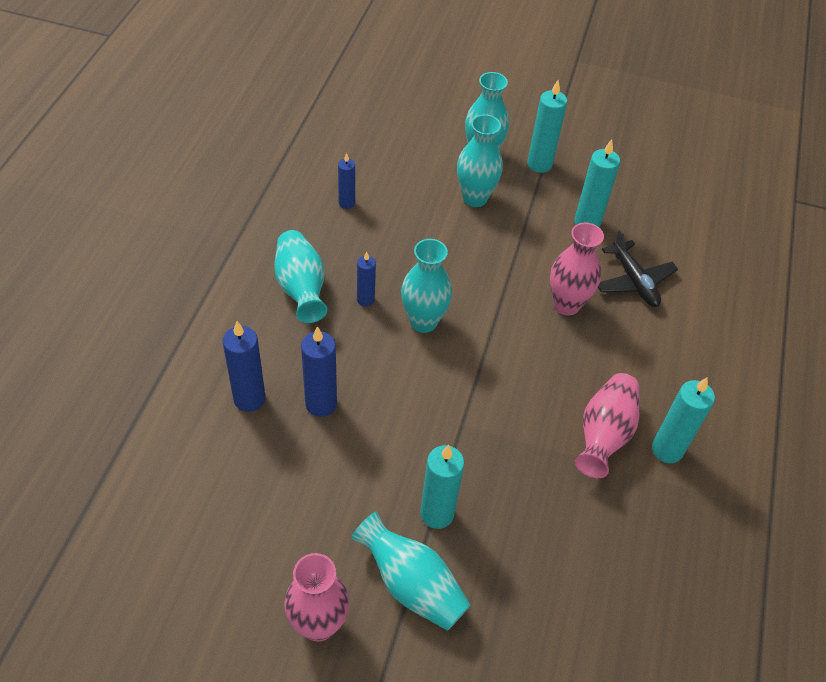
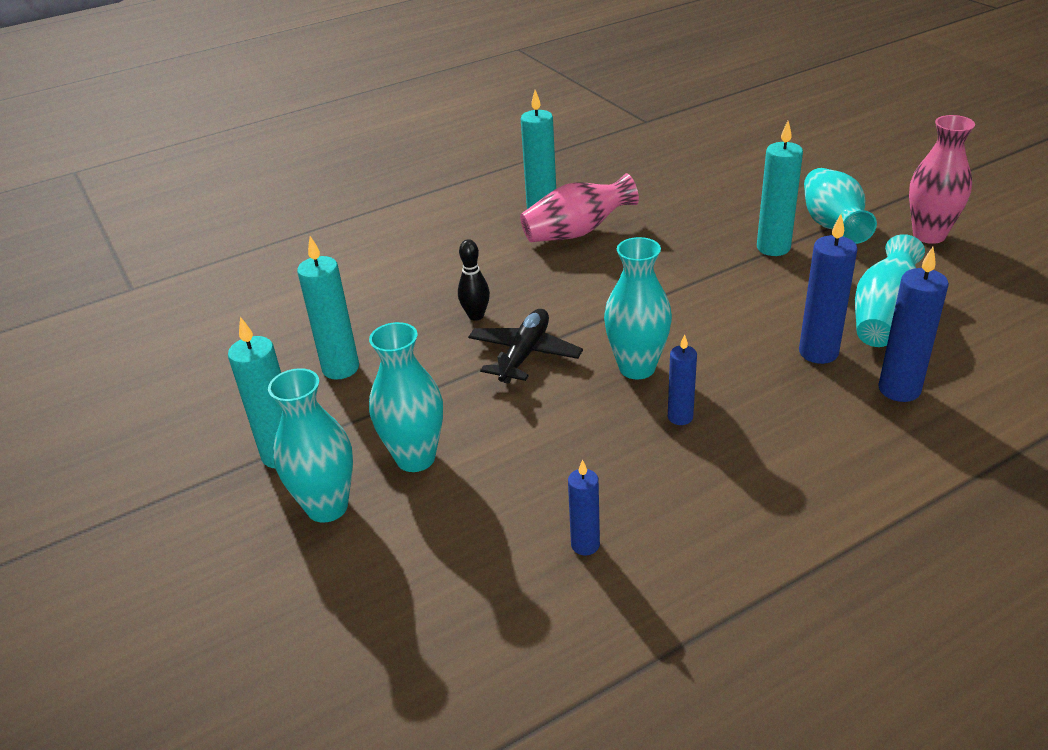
camera: 130 degrees left, 15 degrees down
(301, 288) = (750, 468): turquoise vase -> turquoise vase (884, 318)
(566, 305) = (476, 316): pink vase -> black bowling pin
(634, 281) = (386, 303): black plane -> black plane (524, 354)

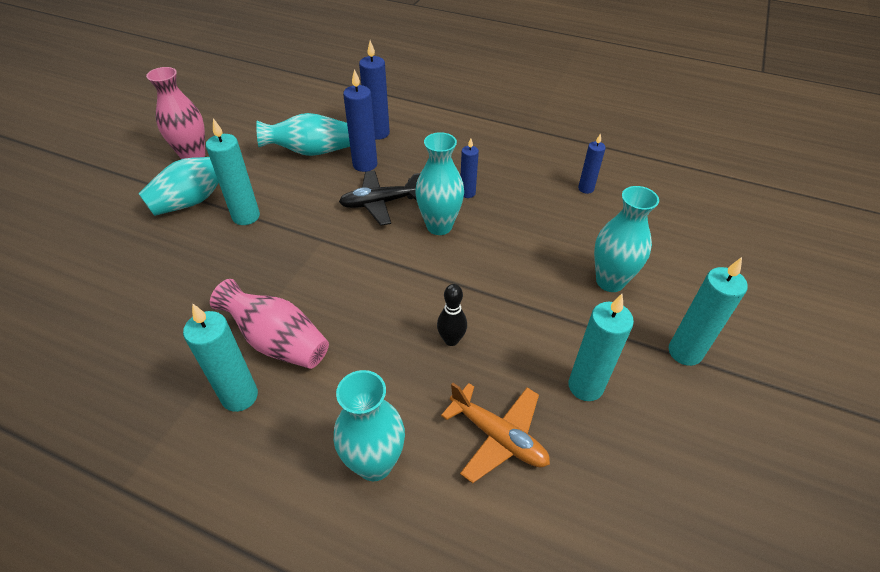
camera: 130 degrees left, 10 degrees up
(327, 507) = (684, 296): turquoise vase -> turquoise vase (374, 463)
(366, 303) = (498, 436): none -> orange plane
(524, 354) = (472, 285): black plane -> black plane (379, 203)

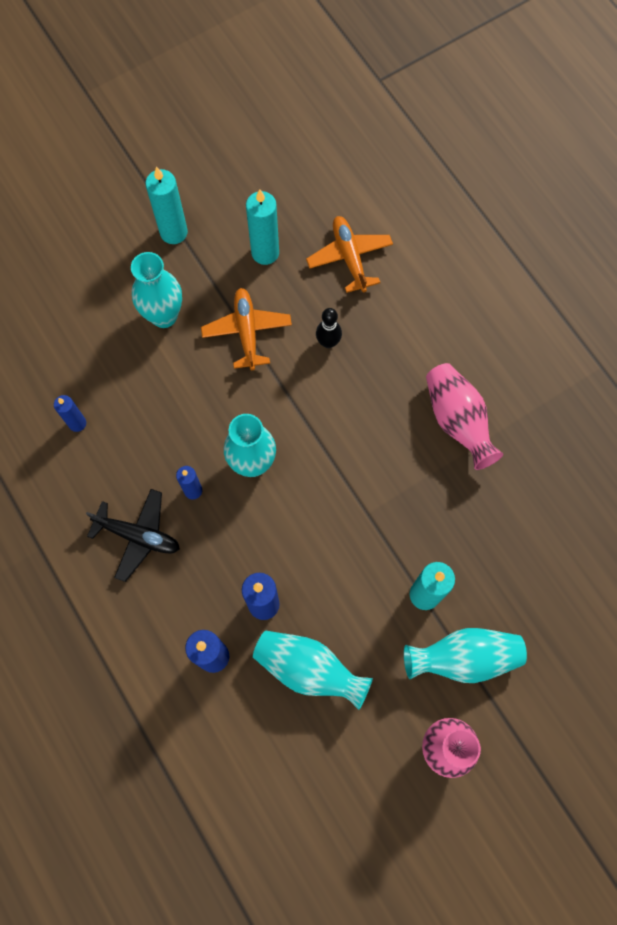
camera: 145 degrees left, 25 degrees up
(240, 396) = (504, 389): turquoise candle -> none
(374, 463) = (437, 288): turquoise vase -> none
(379, 203) = (286, 531): black plane -> black plane (138, 536)
(531, 308) = (247, 331): none -> orange plane

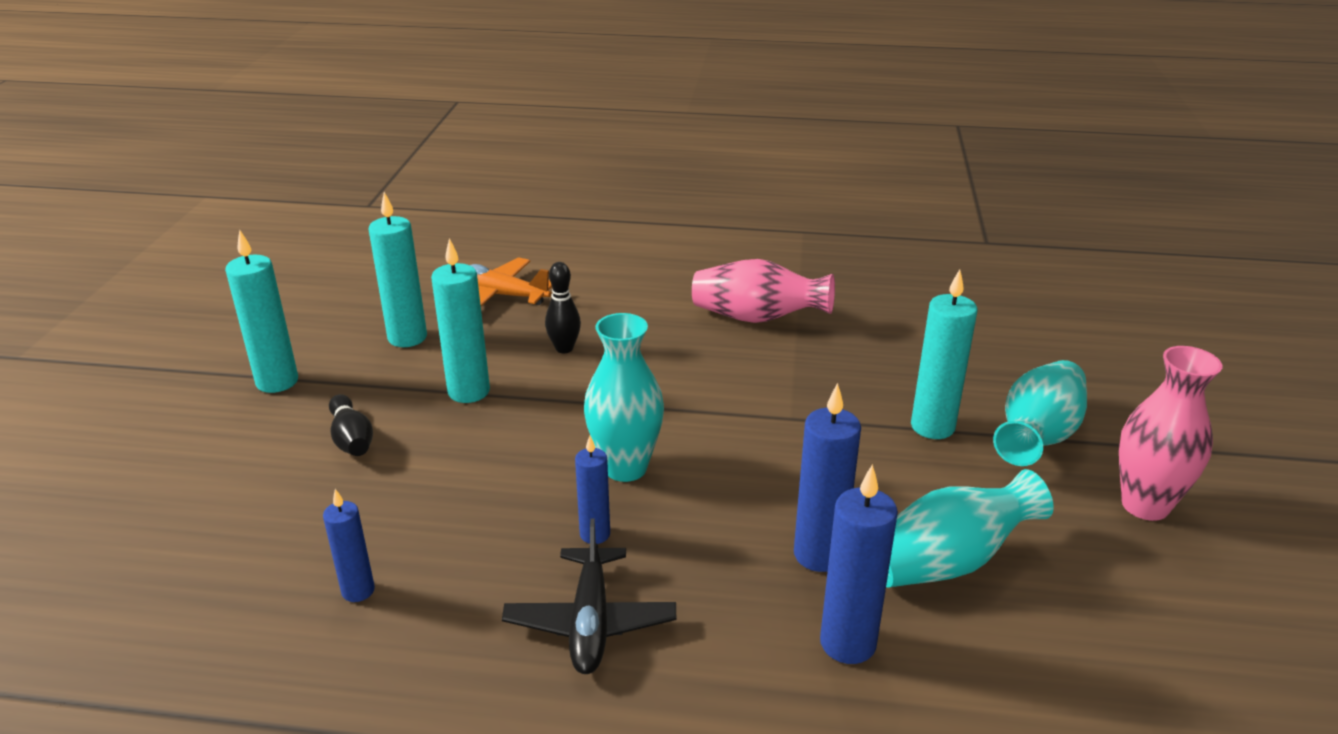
camera: 50 degrees left, 40 degrees down
(138, 536) = (590, 621): black plane -> black plane turned 120 degrees clockwise
(164, 316) = (352, 439): turquoise vase -> black bowling pin
(247, 331) = (469, 392): orange plane -> turquoise candle

